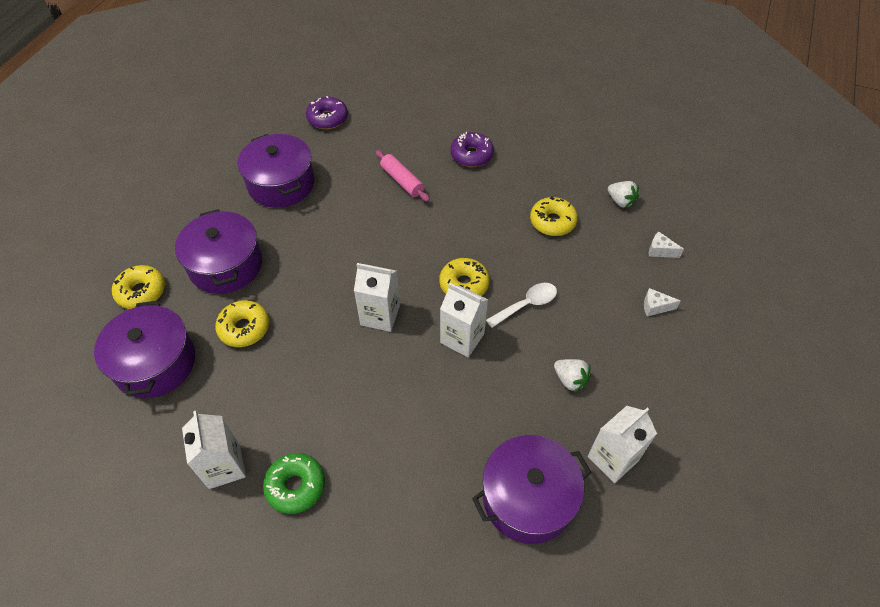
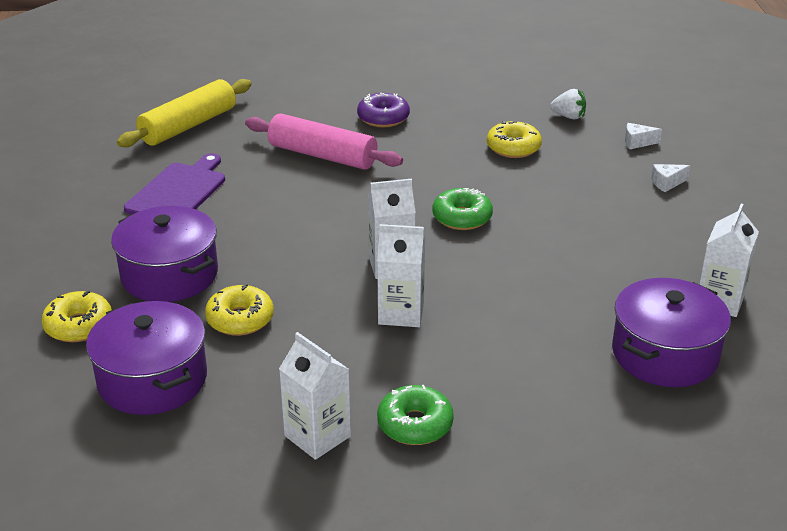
camera: 25 degrees left, 20 degrees down
(281, 184) = (178, 191): purple pot -> purple cutting board
(327, 118) = (188, 126): purple donut -> yellow rolling pin
(402, 181) = (322, 155): pink rolling pin -> pink rolling pin, size x1.64
(462, 338) = (496, 258): white carton -> white carton (401, 313)
(464, 284) = (462, 217): yellow donut -> green donut
(526, 305) = (540, 215): white spoon -> none
(570, 380) = (631, 257): white strawberry -> none

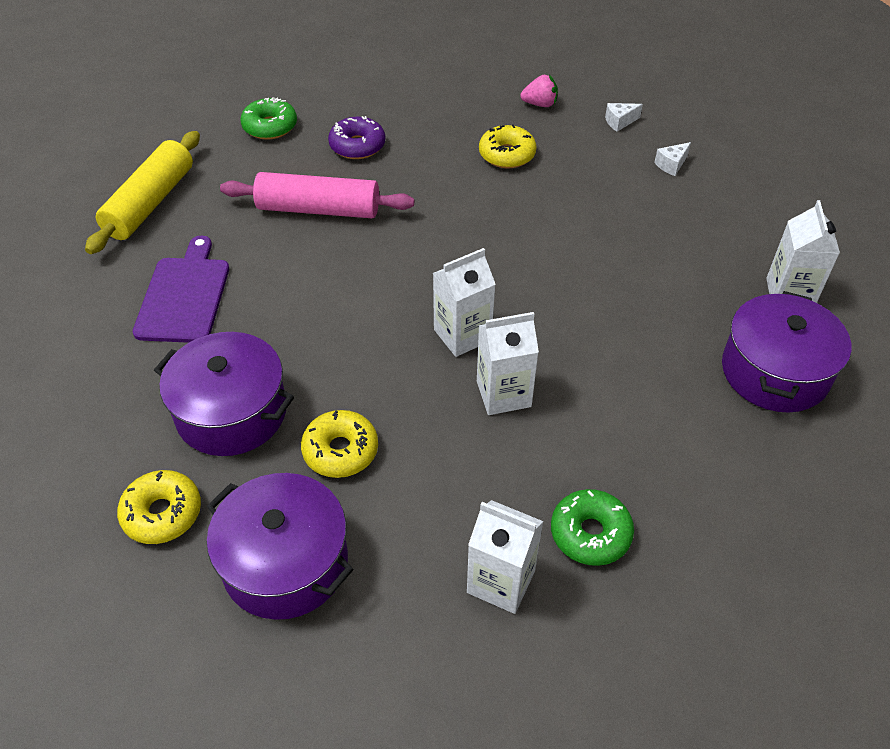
camera: 20 degrees left, 15 degrees up
(462, 217) = (501, 255): green donut -> green donut (270, 127)
(568, 116) = (540, 104): white strawberry -> pink strawberry

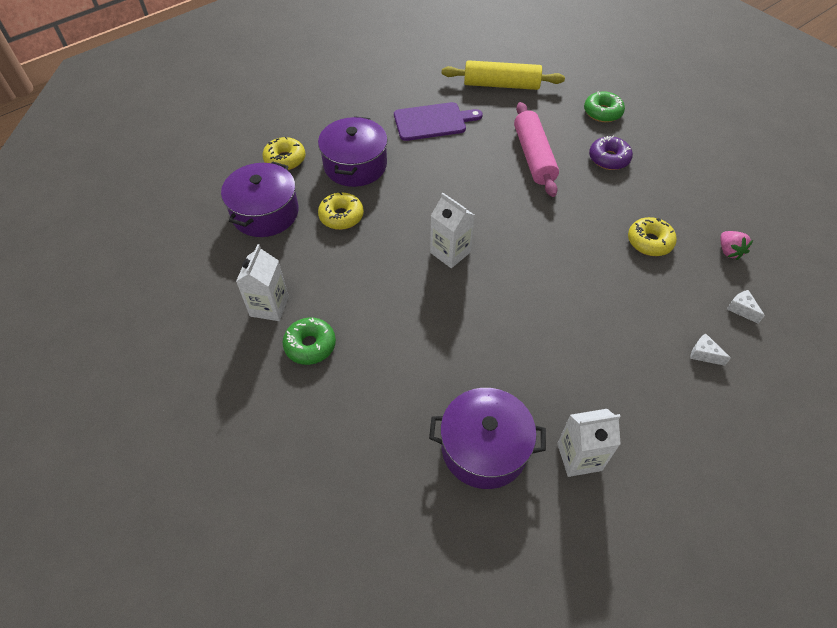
camera: 75 degrees right, 5 degrees up
(503, 394) = (407, 283): white carton -> none

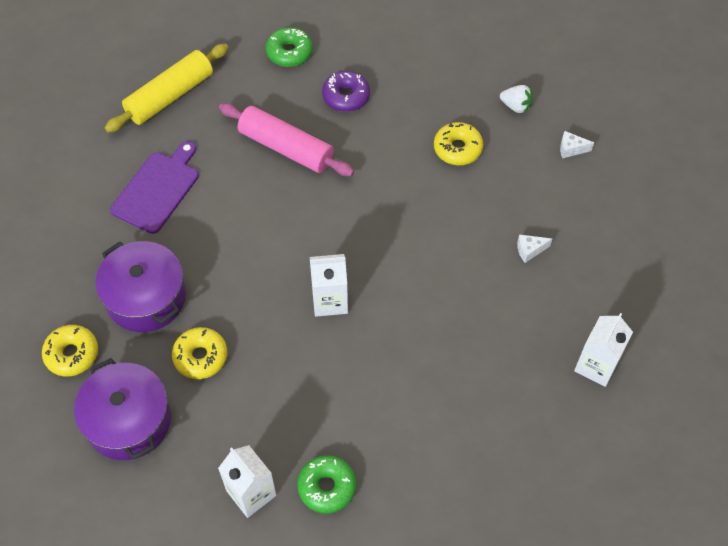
camera: 50 degrees left, 5 degrees up
(484, 448) = (537, 425): purple pot -> none
(704, 354) = (585, 209): white cheese -> white cheese (529, 250)
(729, 251) = (515, 106): pink strawberry -> white strawberry

